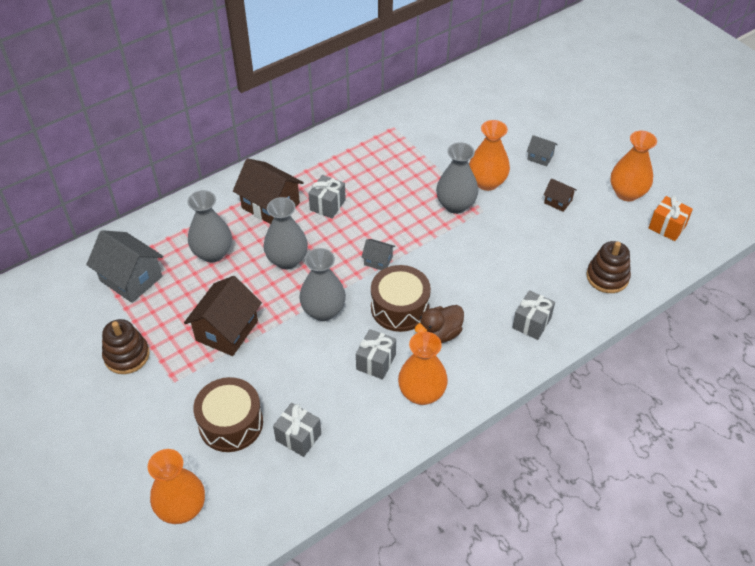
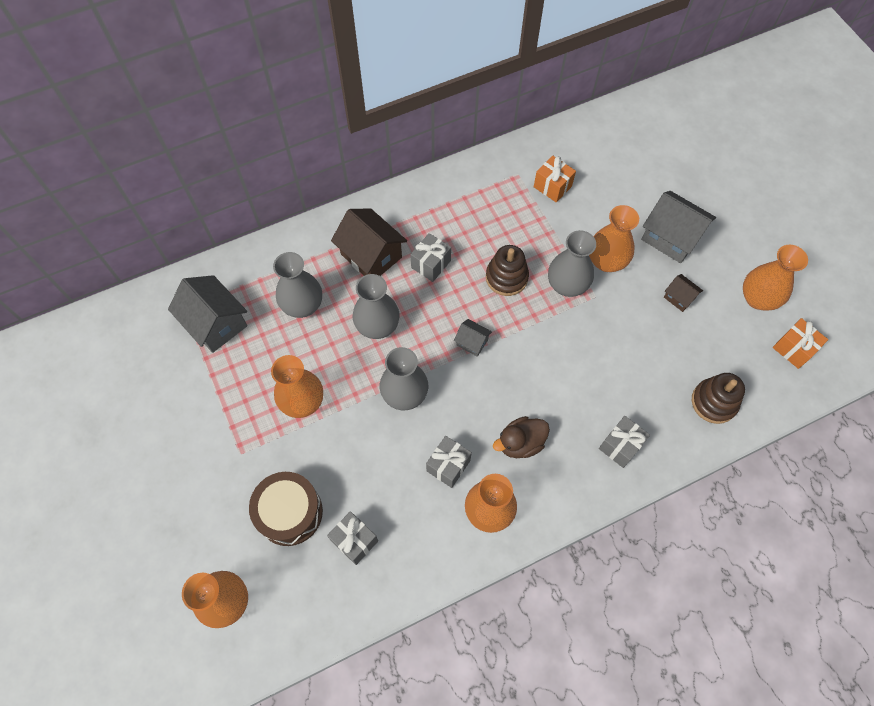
camera: 10 degrees right, 15 degrees up
(127, 355) = (198, 415): brown stacking toy -> brown stacking toy (506, 277)
(227, 330) = (302, 402): brown house -> orange vase
(400, 307) = (484, 404): brown drum -> none
(426, 132) = (552, 186): none -> orange gift
(540, 157) = (671, 237): grey house -> grey house, size x1.99

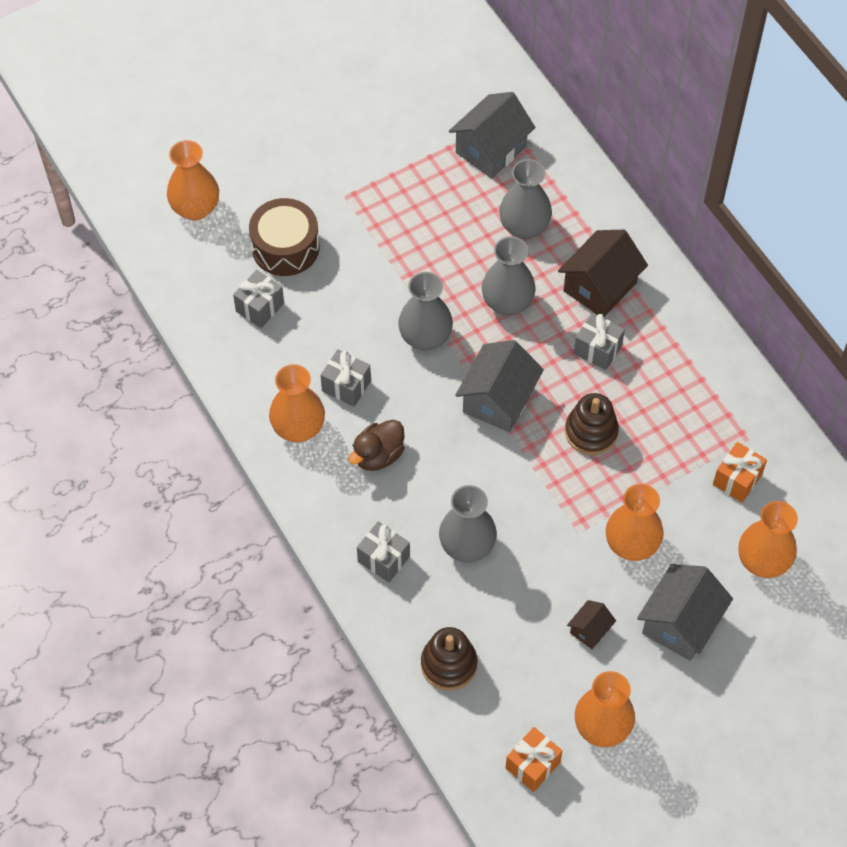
camera: 85 degrees right, 5 degrees down
(302, 402) = (407, 242): orange vase -> orange vase (762, 561)
(472, 342) = (498, 400): grey house -> grey house, size x1.99
(520, 443) = (378, 455): brown duck -> brown duck turned 105 degrees counterclockwise
(567, 285) = (590, 499): grey vase -> grey vase (467, 546)

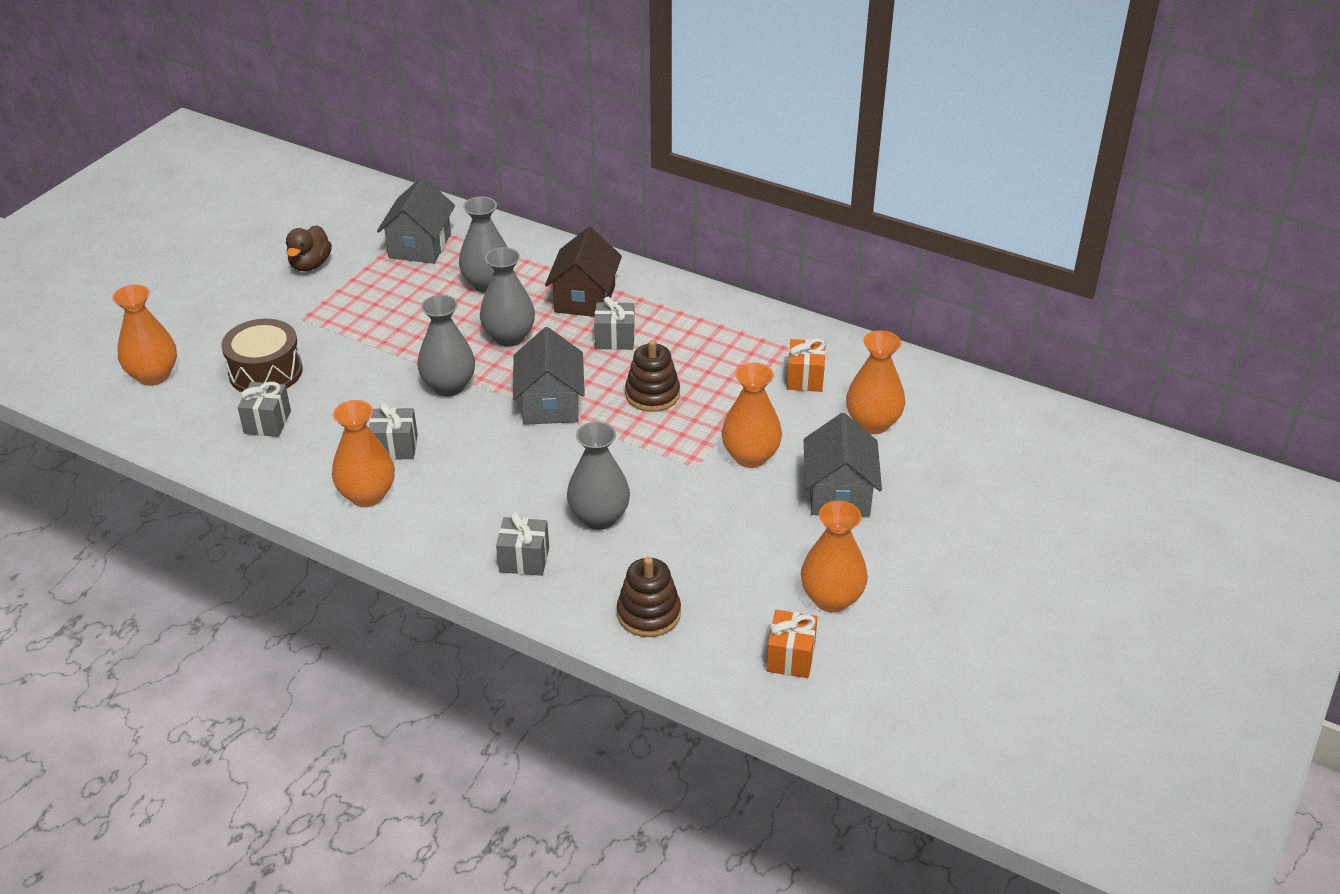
camera: 30 degrees left, 20 degrees down
(378, 455) = (463, 485): brown duck -> brown duck (310, 265)
(590, 630) = (762, 532): brown house -> none

